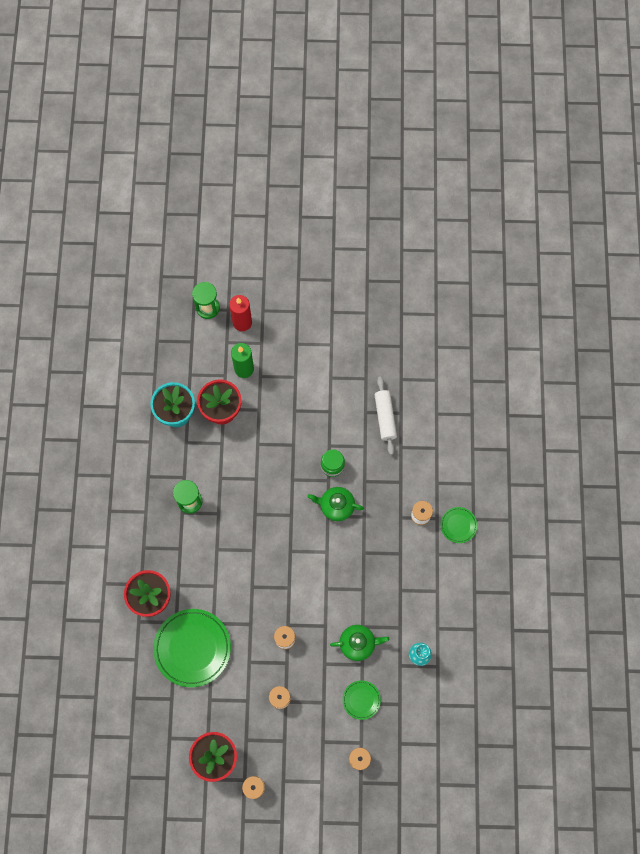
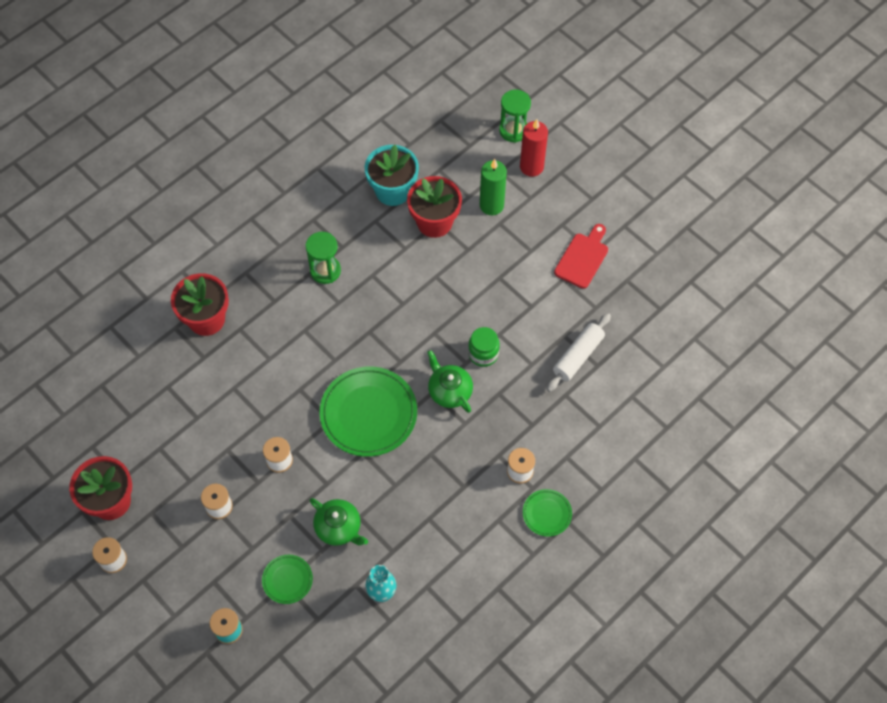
camera: 45 degrees right, 10 degrees down
(192, 648) = (193, 391): green plate -> green plate (368, 413)
(329, 354) = (583, 258): none -> red cutting board

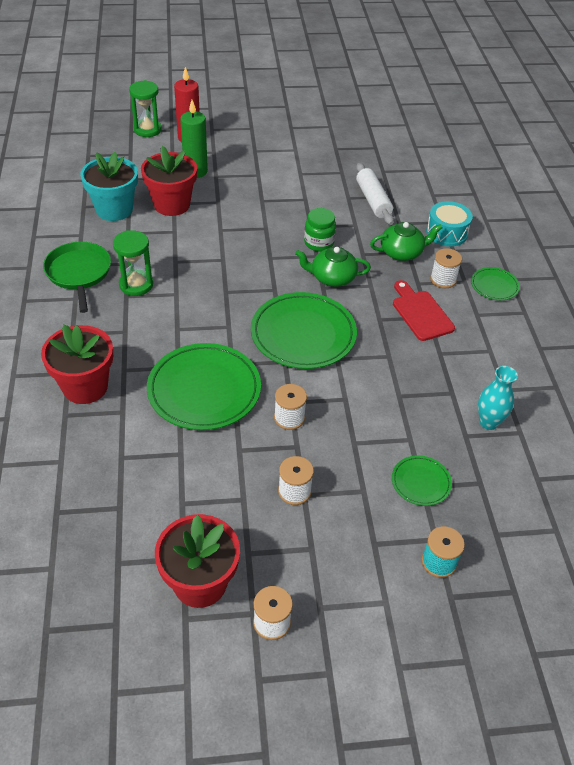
camera: 55 degrees left, 15 degrees down
(261, 390) = (204, 390): none -> green plate
(305, 227) = (79, 273): none -> green pan
(339, 527) = (397, 415): green teapot -> green teapot (402, 252)
(583, 258) = (294, 156): red cutting board -> red cutting board (420, 313)
(586, 438) = (446, 233): none -> turquoise drum

